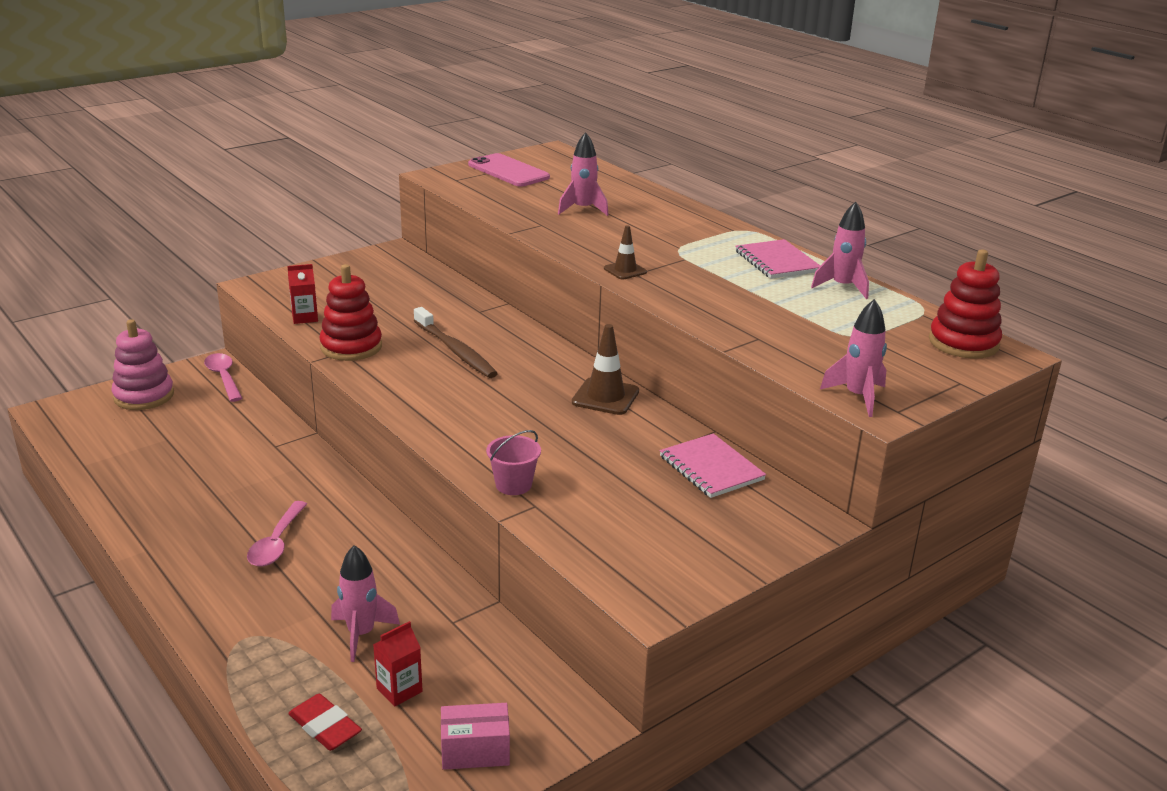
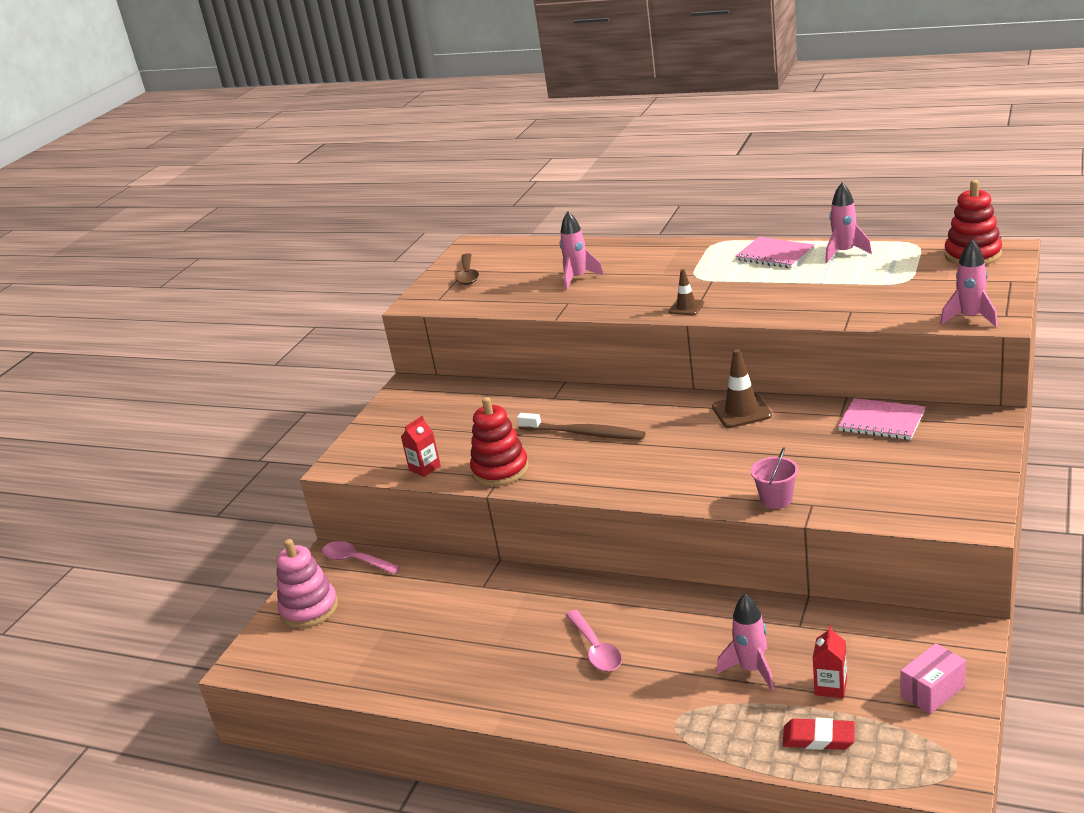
camera: 25 degrees left, 0 degrees up
(508, 171) = (468, 275): pink phone -> brown spoon

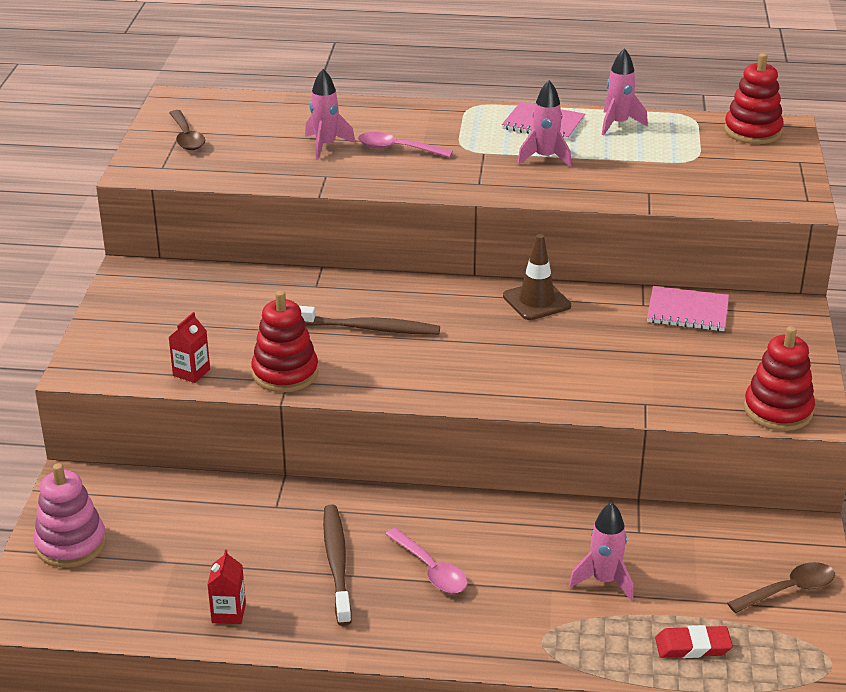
camera: 20 degrees left, 5 degrees up
(355, 560) = (108, 483): pink spoon -> pink spoon (397, 149)
(517, 638) = (337, 563): none -> brown toothbrush
(686, 307) = (467, 184): brown traffic cone -> none
(776, 499) = (606, 399): pink bucket -> none
(831, 687) = (689, 593): red carton -> red carton (228, 613)
(932, 691) = (789, 590): pink box -> brown spoon
(941, 514) = (778, 410): none -> red stacking toy
(970, 318) = (773, 202): pink rocket -> pink rocket (545, 158)

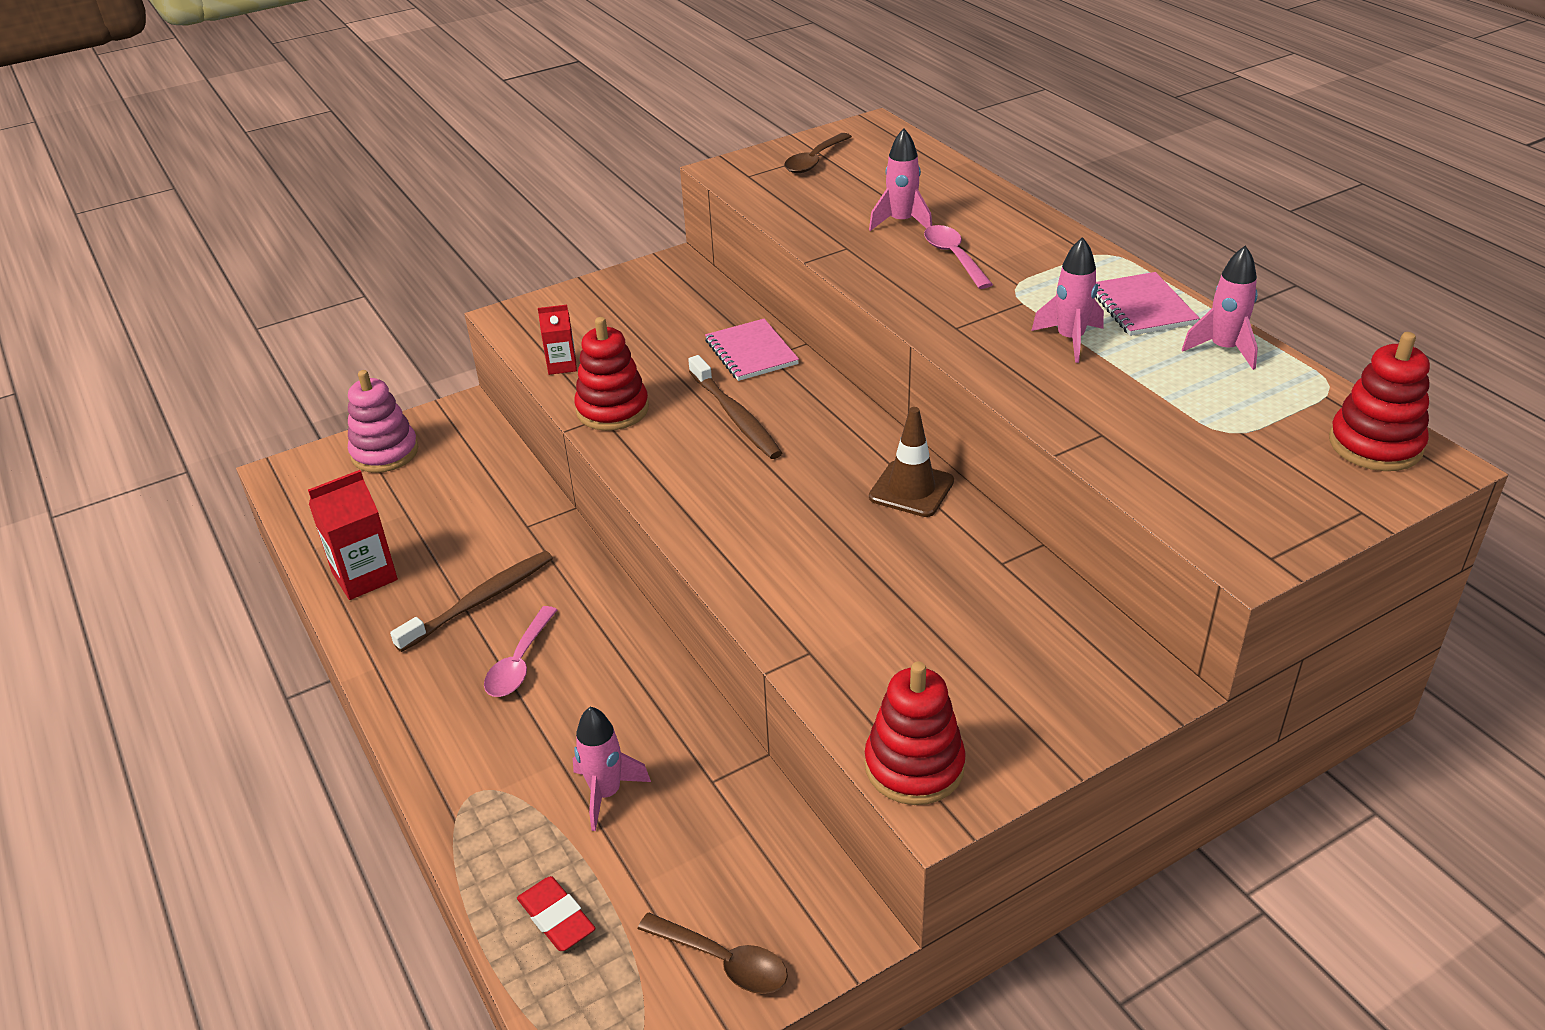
camera: 55 degrees right, 5 degrees up
(228, 613) = (364, 576): red carton -> red carton, size x1.68
(687, 311) = (1032, 601): pink notebook -> pink notebook (751, 352)

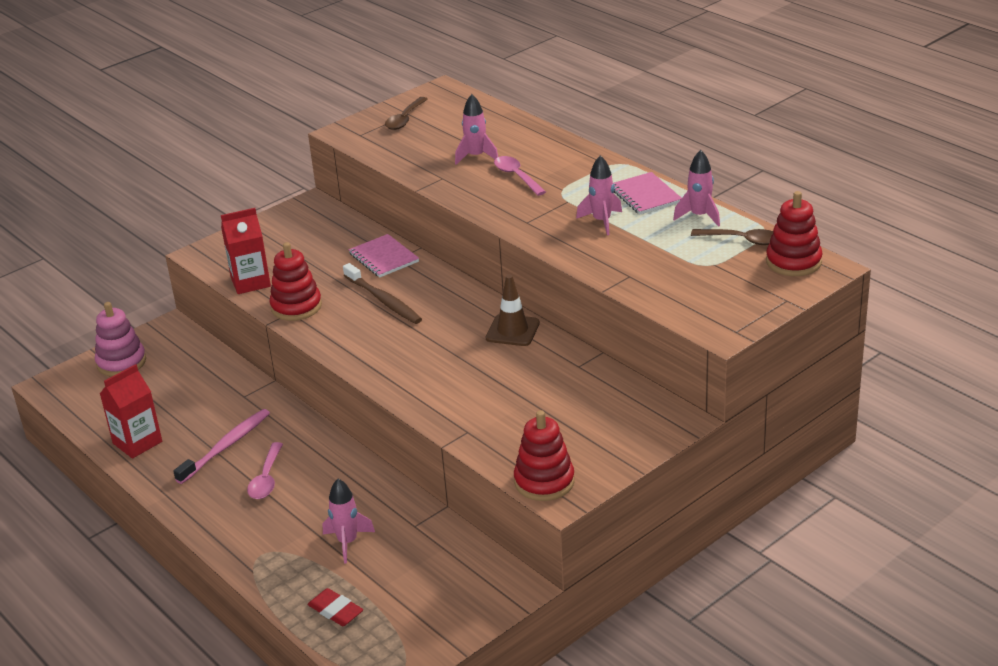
camera: 10 degrees left, 5 degrees down
(480, 601) = (226, 446): brown toothbrush -> pink toothbrush
(562, 365) = (250, 282): red carton -> red carton, size x1.68
(723, 961) = (446, 615): brown spoon -> brown spoon (742, 240)

